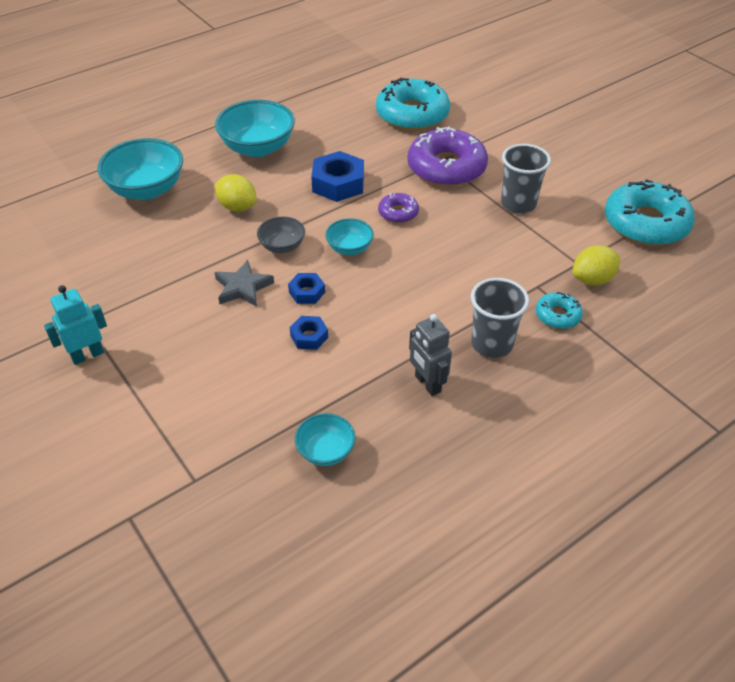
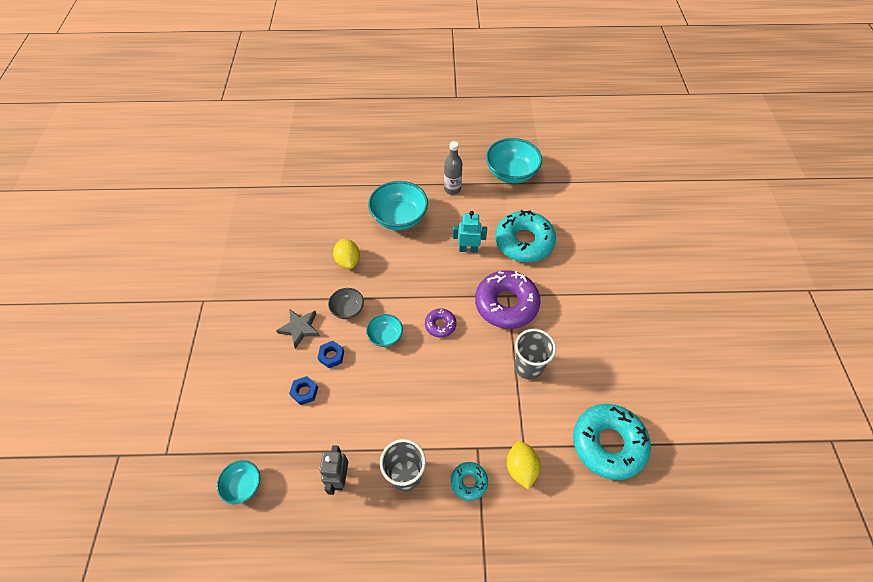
camera: 35 degrees right, 10 degrees up
(87, 355) = (185, 326): turquoise robot -> turquoise robot (468, 249)
(147, 189) = (310, 217): turquoise bowl -> turquoise bowl (511, 173)
(292, 102) = (452, 189): none -> grey bottle
(338, 183) = (423, 277): blue nut -> none
(592, 279) = (521, 468): yellow lemon -> yellow lemon turned 75 degrees clockwise

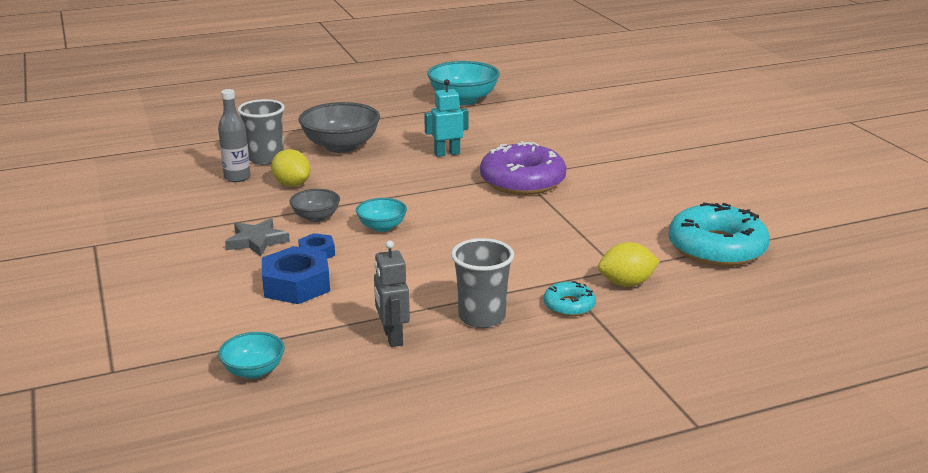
camera: 20 degrees left, 30 degrees down
(304, 392) = (296, 285): blue nut -> blue nut, size x1.82
(399, 218) = (341, 146): turquoise bowl -> grey bowl
(440, 325) = (449, 207): purple donut -> none
(452, 189) = (396, 119): grey bottle -> grey bottle (237, 177)
(521, 468) = (626, 283): yellow lemon -> yellow lemon turned 75 degrees counterclockwise
(524, 242) = (513, 139): turquoise donut -> none
(528, 367) = (582, 216): grey cup -> grey cup (266, 159)

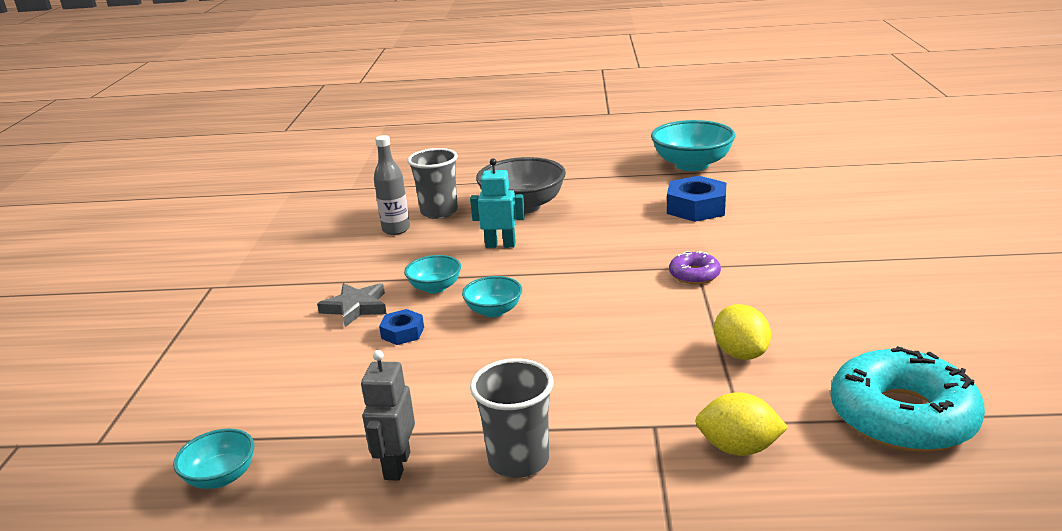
camera: 25 degrees right, 0 degrees up
(292, 184) = (441, 245): yellow lemon -> yellow lemon (740, 353)
(296, 285) = (351, 370): blue nut -> blue nut (696, 208)
(316, 217) = (435, 287): grey bowl -> turquoise bowl
(447, 153) = (629, 228): turquoise robot -> turquoise robot (500, 245)
(522, 181) = (694, 274): purple donut -> purple donut, size x0.48
(569, 305) = (639, 467): turquoise donut -> none

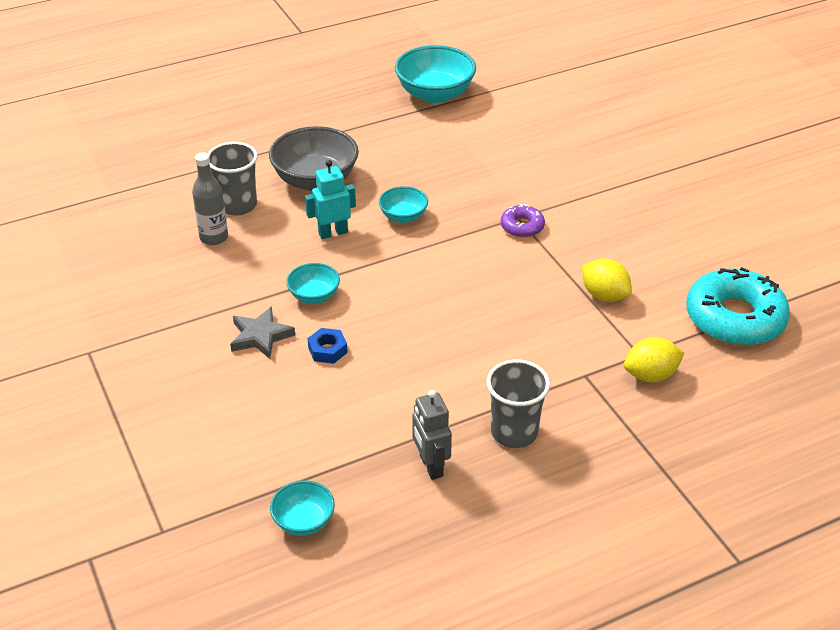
camera: 30 degrees left, 15 degrees up
(494, 311) = (387, 307): turquoise bowl -> turquoise bowl (403, 216)
(696, 208) = (474, 149): blue nut -> none

